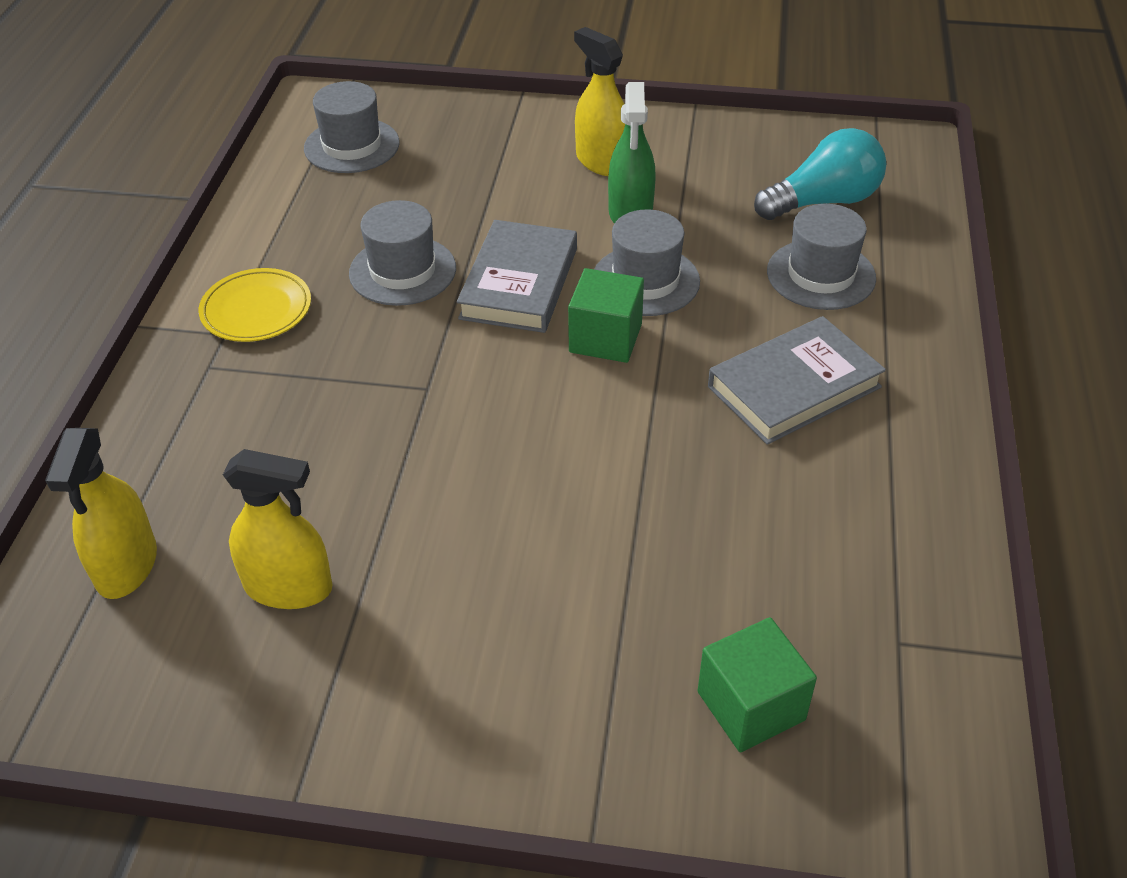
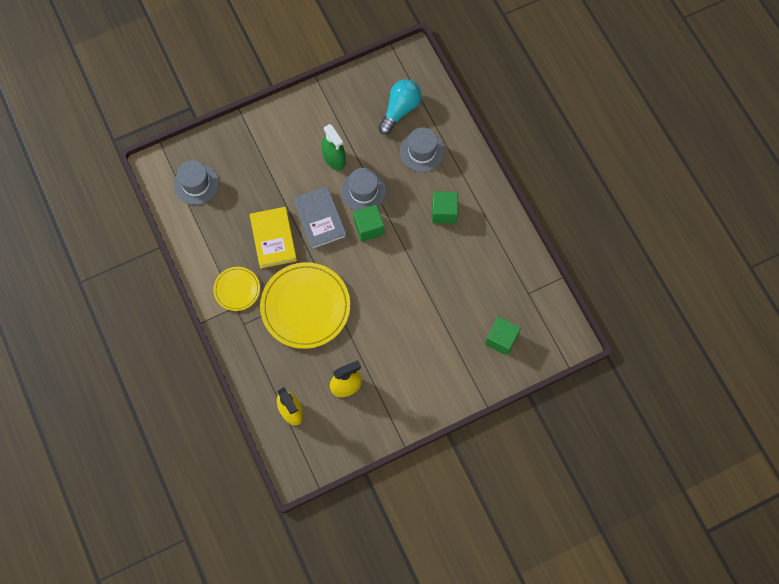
camera: 35 degrees left, 25 degrees up
(352, 400) = (305, 307): none -> yellow plate
(402, 271) = (273, 239): grey hat -> yellow book
(602, 162) = (303, 135): yellow spray bottle -> none
(794, 387) = (444, 212): grey book -> green cube

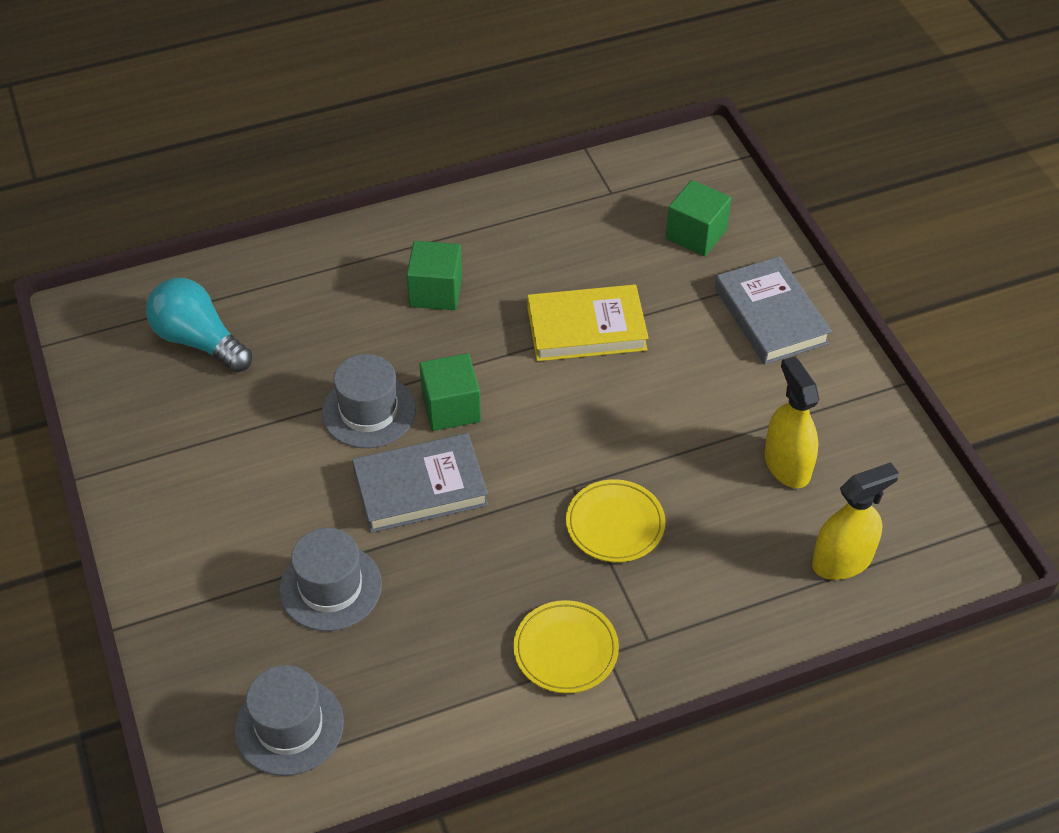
camera: 85 degrees left, 20 degrees down
(273, 239) = (453, 574): yellow book -> yellow book (586, 328)
(305, 307) = (615, 524): yellow plate -> yellow plate, size x0.52
(334, 158) = (283, 456): green spray bottle -> none
(422, 151) = (300, 314): grey hat -> grey hat (330, 587)
(445, 379) = (770, 315): none -> grey book

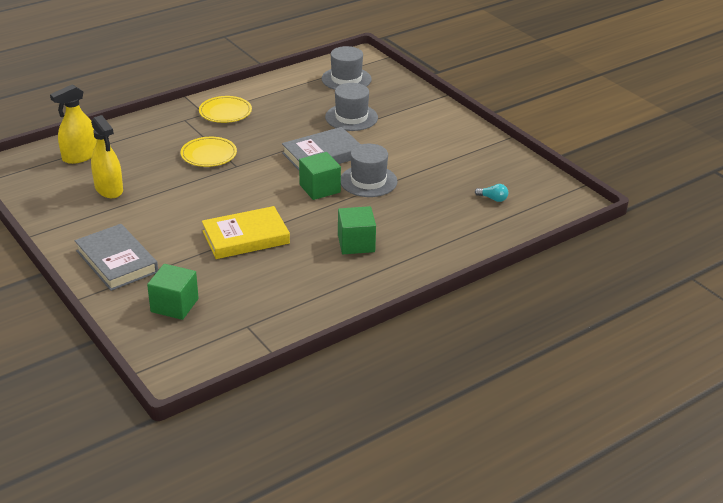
camera: 165 degrees right, 15 degrees down
(199, 341) = (493, 199): turquoise light bulb -> turquoise light bulb, size x0.43

